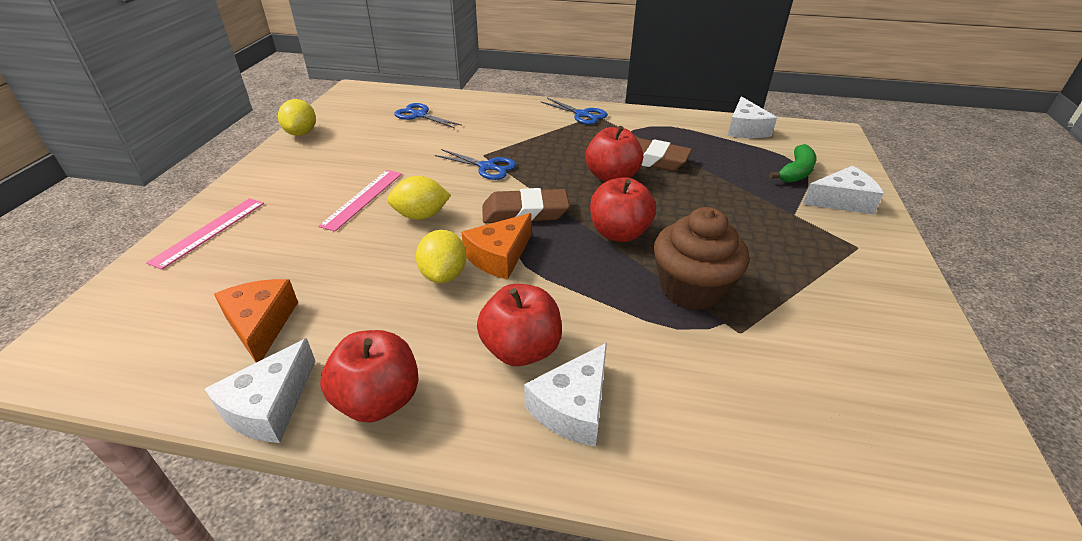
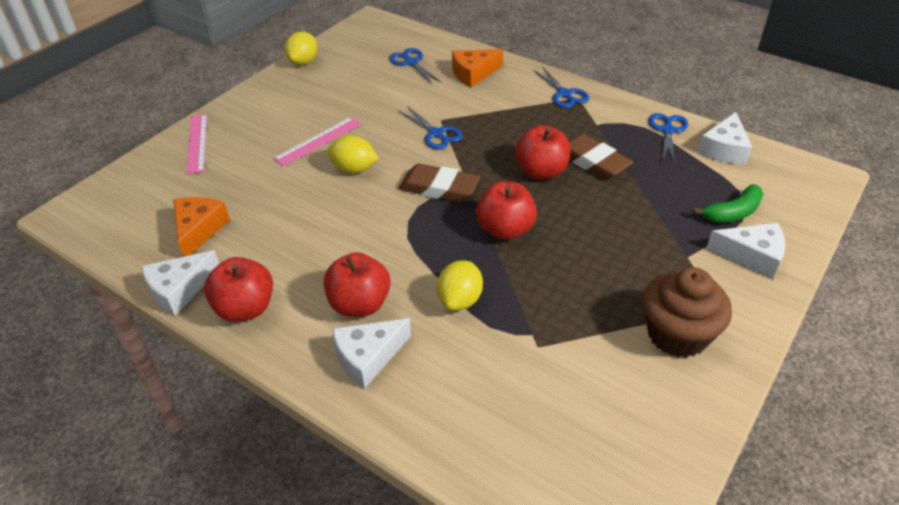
camera: 25 degrees right, 5 degrees up
(209, 231) = (197, 143): pink ruler -> pink ruler turned 60 degrees counterclockwise
(444, 275) = (341, 227): yellow lemon -> yellow lemon (460, 300)
(499, 256) = (392, 223): orange cheese -> orange cheese (473, 74)
(690, 124) = (667, 130): none -> blue scissors
(691, 289) = (528, 298): brown cupcake -> brown cupcake (677, 334)

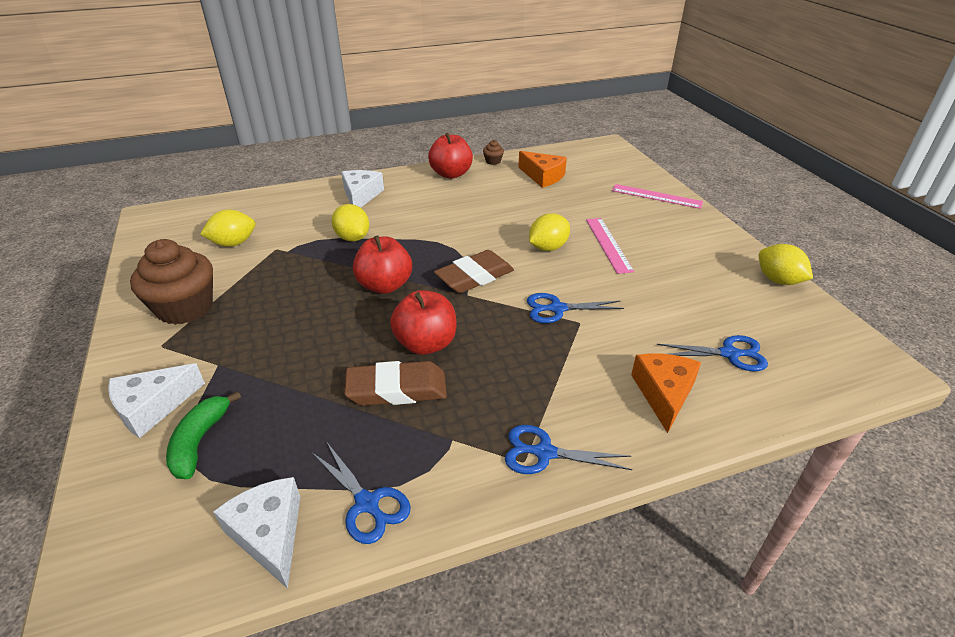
camera: 125 degrees right, 5 degrees down
(179, 290) = (493, 161): white cheese -> brown cupcake
(359, 304) = (402, 205): red apple -> none
(569, 393) = (233, 243): none -> yellow lemon

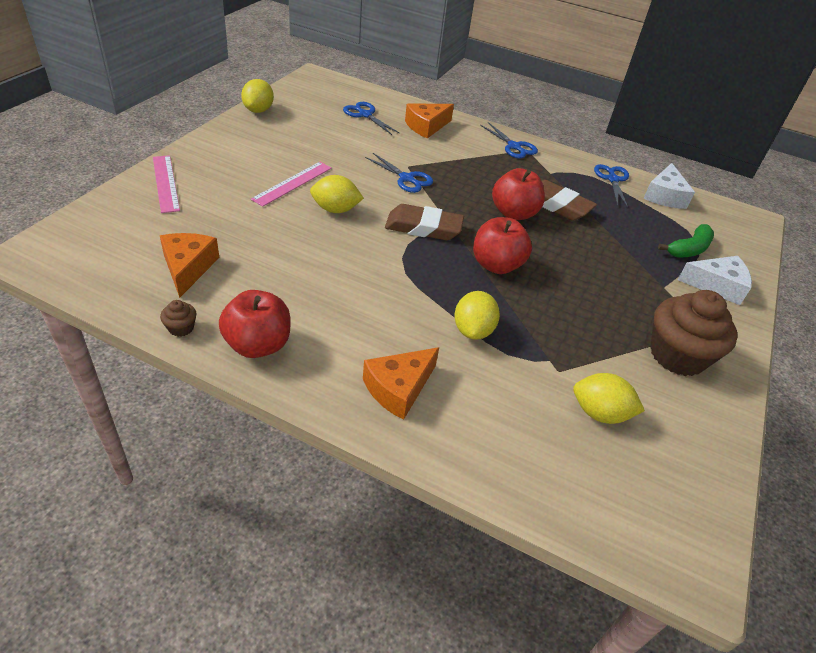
camera: 140 degrees left, 5 degrees up
(361, 195) = (399, 388): white cheese -> orange cheese

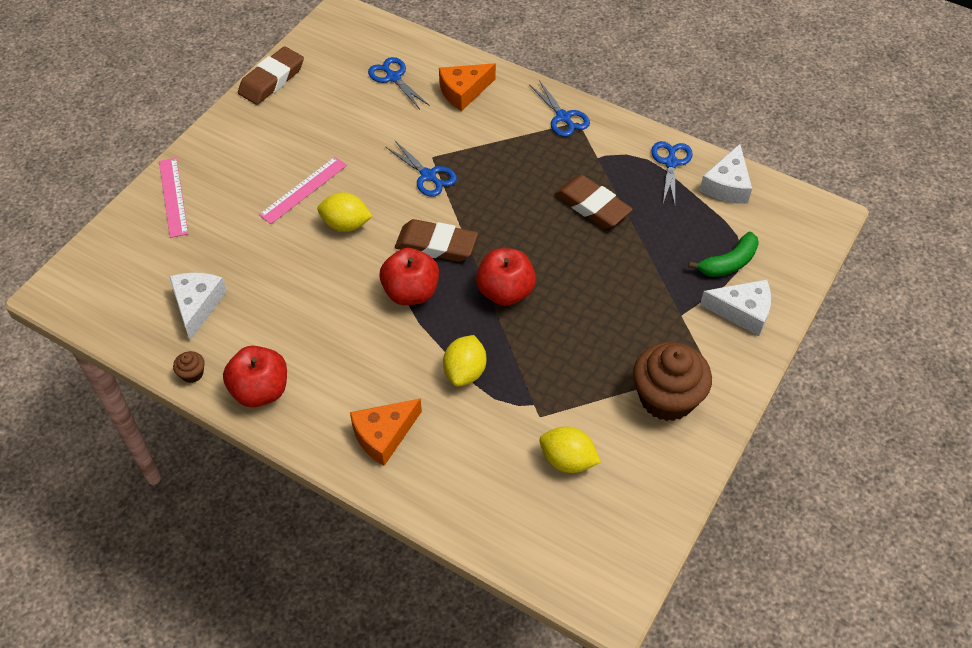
camera: 10 degrees right, 10 degrees up
(188, 268) = (197, 305): orange cheese -> white cheese
(258, 110) = (271, 80): yellow lemon -> brown eraser
(513, 213) = (539, 220): red apple -> red apple (411, 292)

